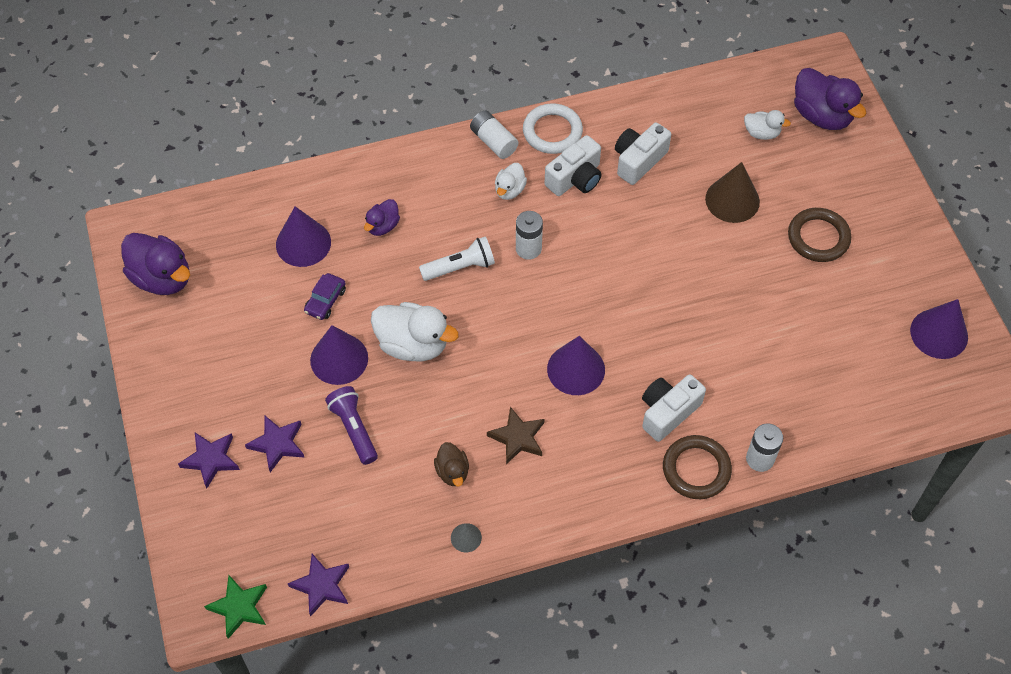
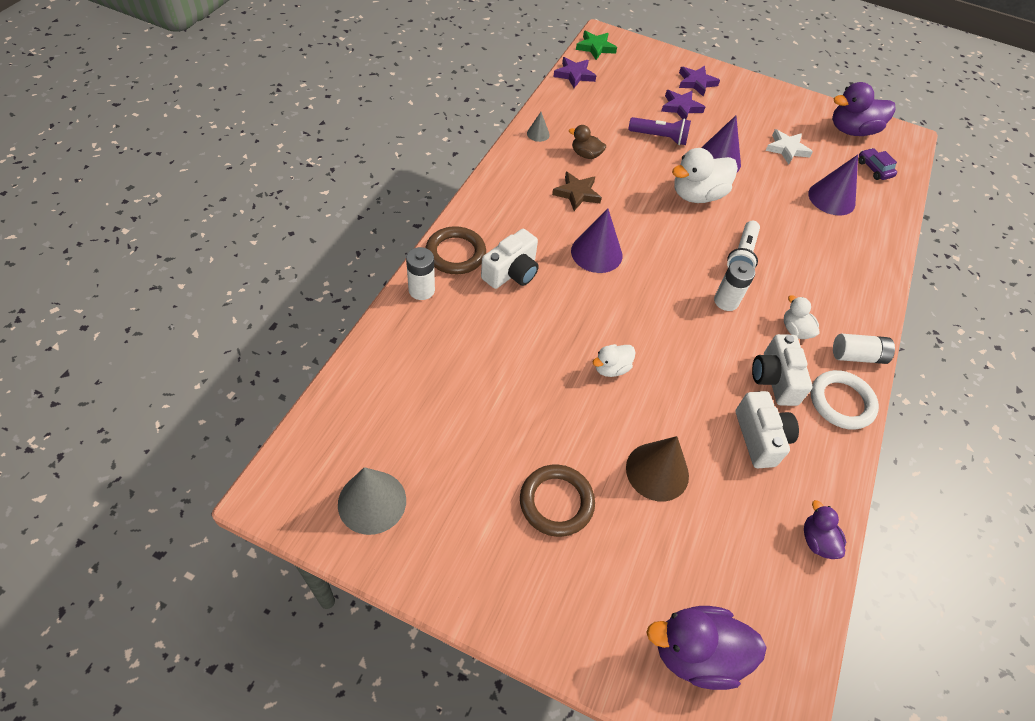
camera: 125 degrees right, 5 degrees down
(257, 314) = (787, 149): none -> white star
(325, 301) = (771, 180): purple car -> purple car (874, 169)
(382, 226) = (816, 242): purple duck -> purple duck (817, 541)
(668, 412) = (511, 272): white camera -> white camera turned 45 degrees clockwise
(761, 133) = (716, 569): white duck -> white duck (611, 368)
(939, 333) = (372, 502): purple cone -> grey cone

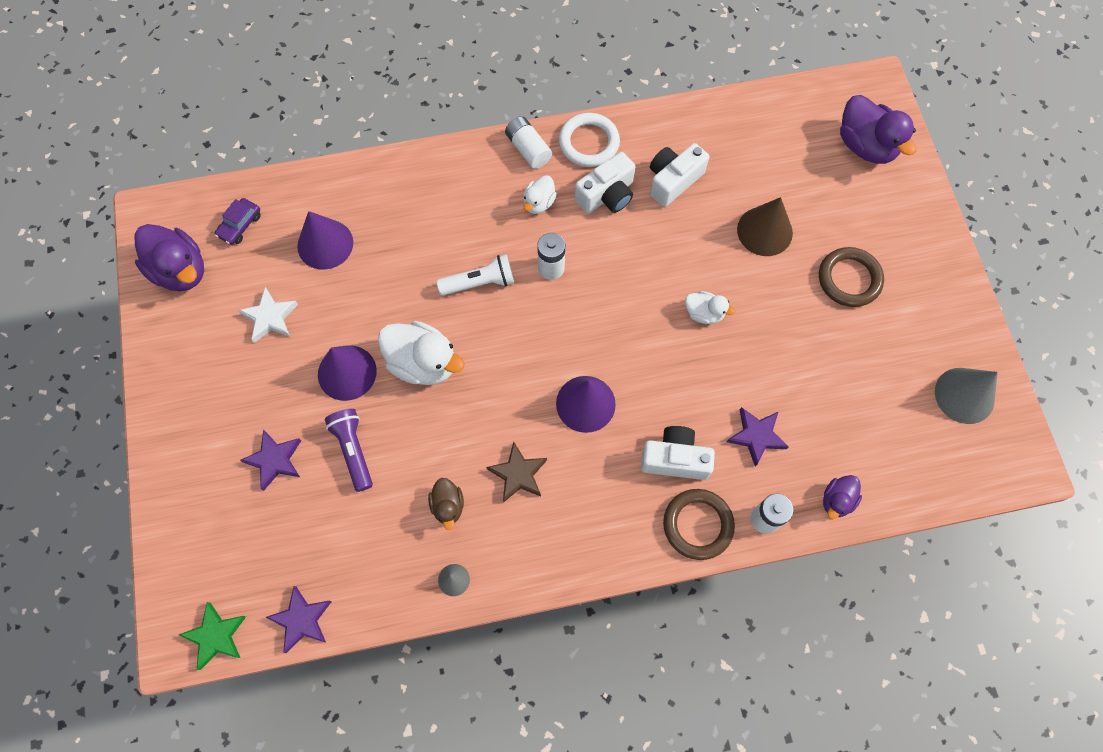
camera: 120 degrees left, 15 degrees up
(696, 83) = (206, 471): purple star -> purple star (756, 436)
(817, 541) = (726, 113): purple duck -> purple duck (837, 500)

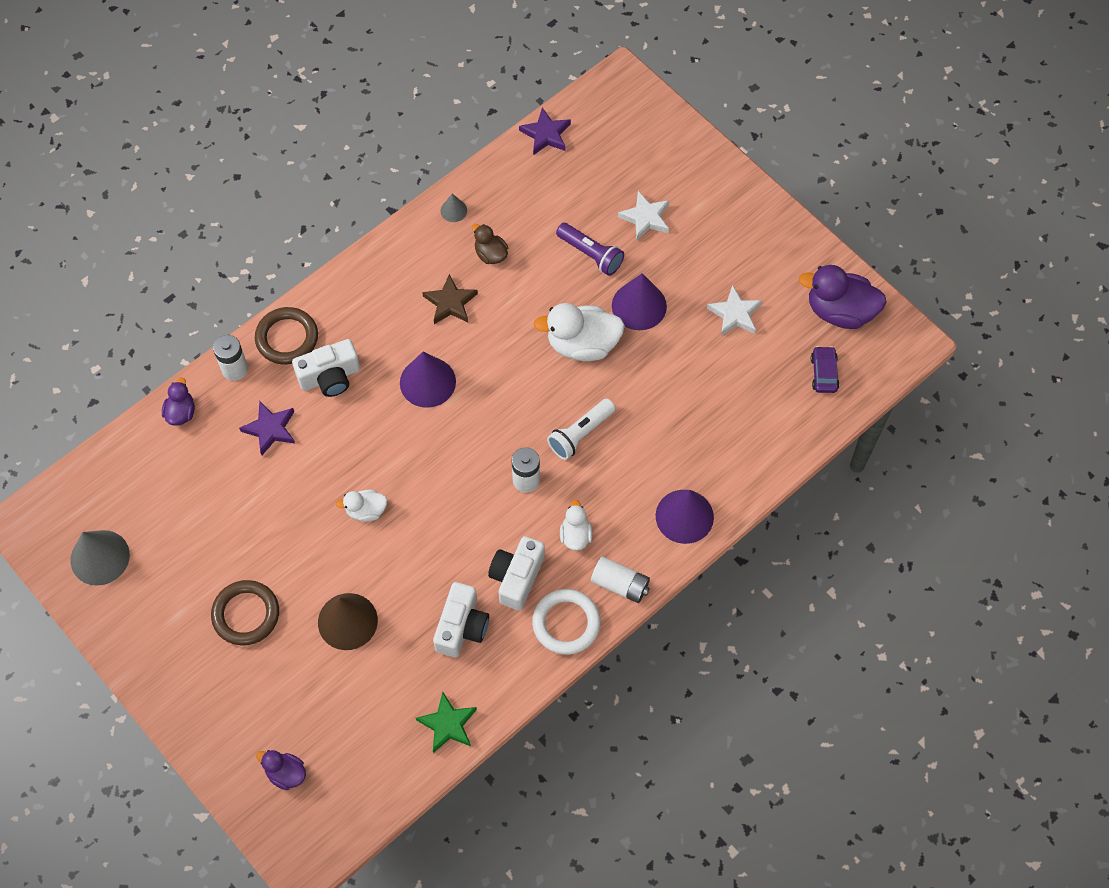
camera: 150 degrees right, 5 degrees down
(216, 636) = (598, 97): green star -> green star (448, 724)
(274, 460) = (645, 218): purple star -> white star
(325, 244) = (738, 396): purple cone -> purple cone (684, 516)
(865, 146) = (286, 773): purple duck -> purple duck, size x0.54

